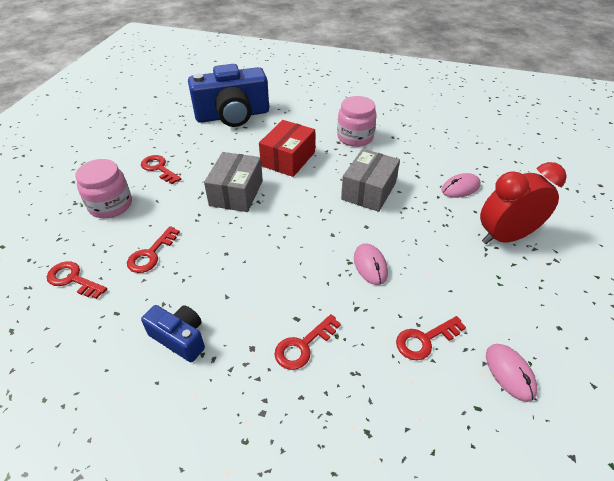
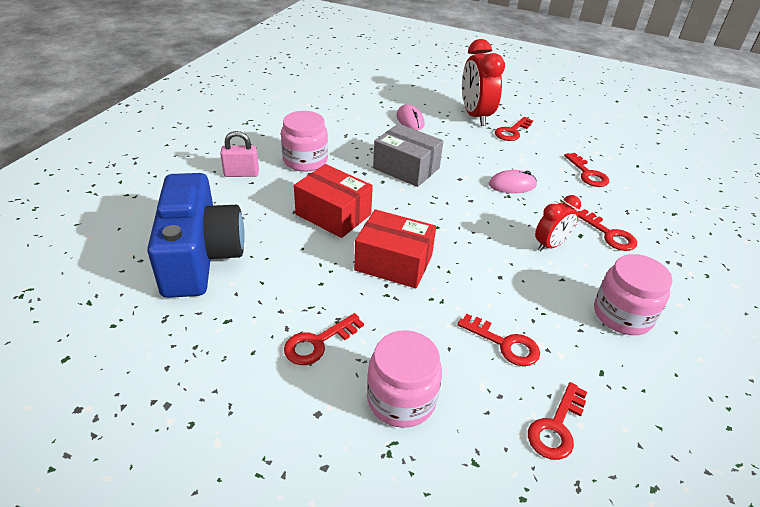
camera: 85 degrees left, 5 degrees down
(179, 338) = (622, 315): blue camera -> pink jar
(236, 193) = (393, 262): grey box -> red box
(274, 291) = (550, 245): none -> red clock
(325, 114) = (241, 174): none -> pink padlock
(488, 269) = (512, 131): none -> red key
(509, 373) = (606, 147): pink mouse -> none

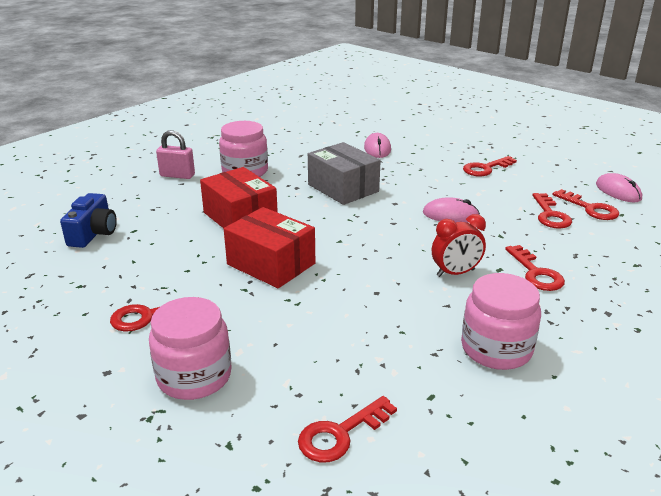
camera: 20 degrees right, 10 degrees down
(200, 256) = (93, 233): blue camera -> blue camera, size x0.50
(475, 116) = (453, 151): red clock -> none
(504, 344) = (337, 351): red key -> red key (590, 208)
(623, 143) = (618, 191): none -> pink mouse

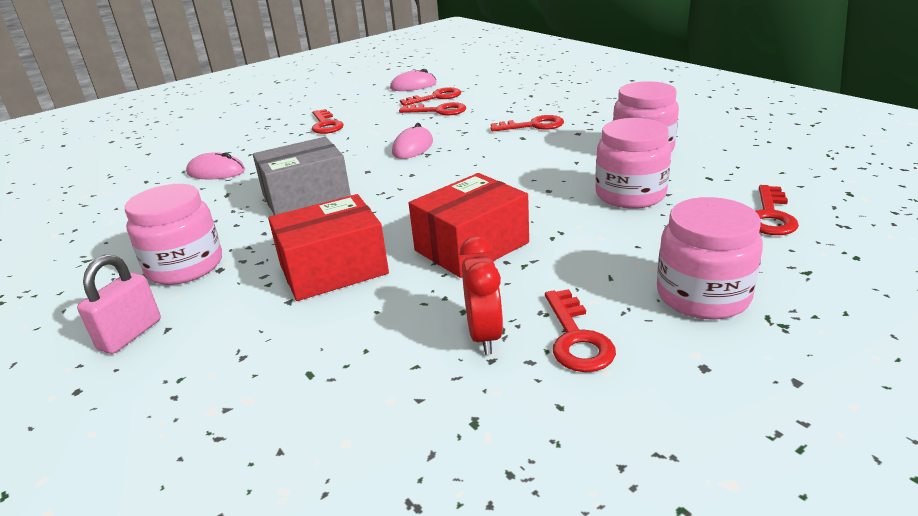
camera: 75 degrees left, 0 degrees up
(93, 233) = (291, 426): blue camera -> none
(340, 434) = (770, 216): red key -> red key turned 45 degrees clockwise
(375, 340) = (630, 195): none -> pink jar
(455, 273) = (524, 154): red clock -> red clock (484, 336)

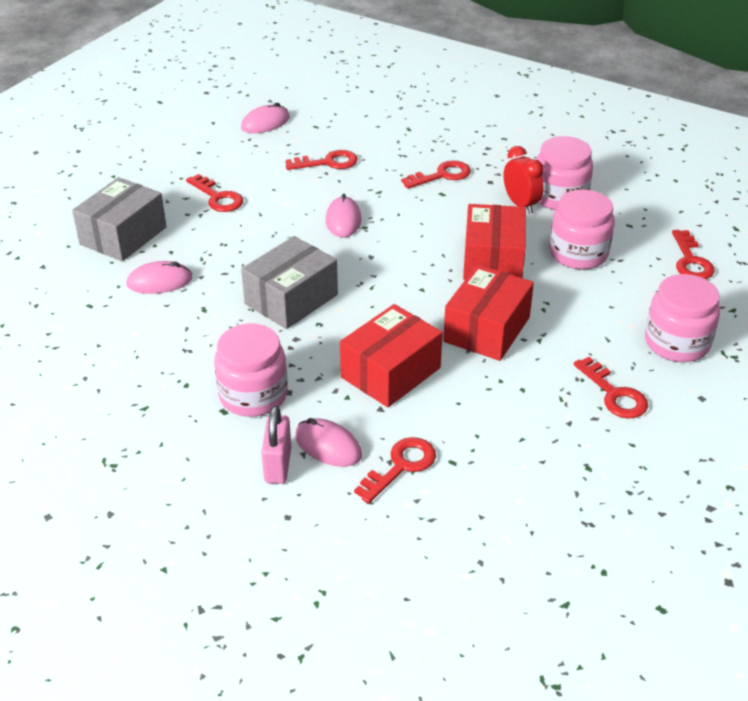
camera: 25 degrees left, 10 degrees up
(198, 326) = (328, 446): none -> pink mouse
(227, 141) = (123, 236): none -> grey box
(436, 97) = (308, 141): red key -> red key (401, 466)
(484, 336) = (552, 406): red clock -> red clock (520, 205)
(529, 190) = (492, 260): none -> red box

